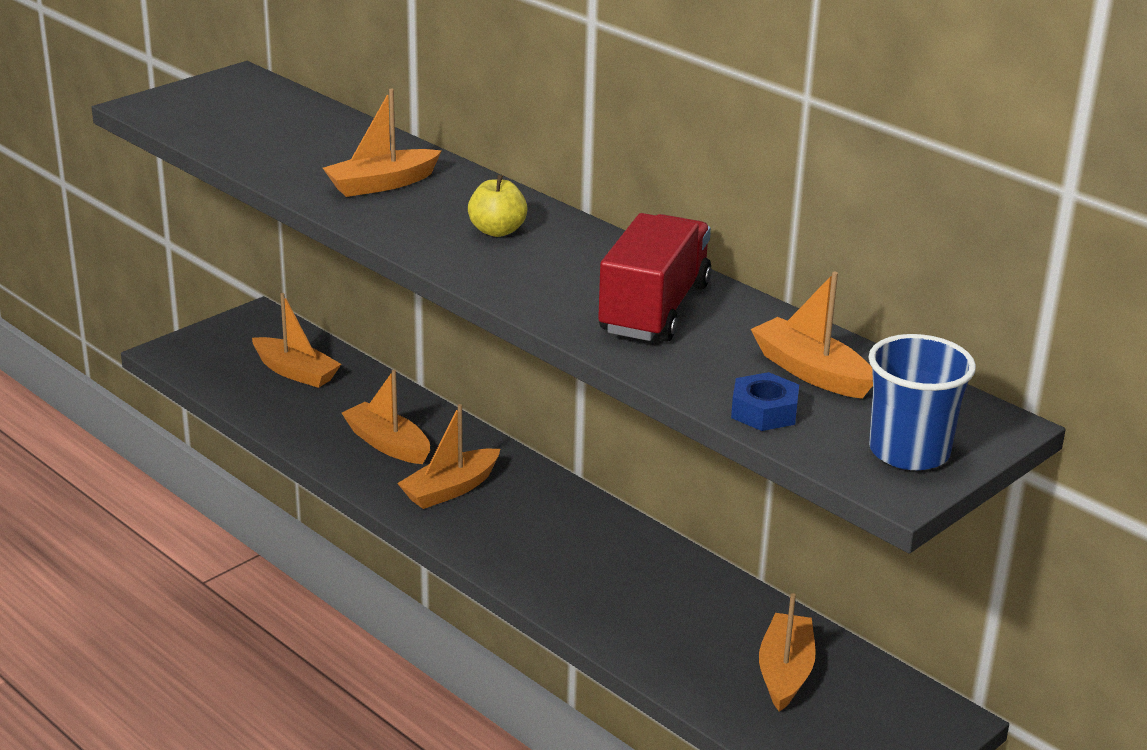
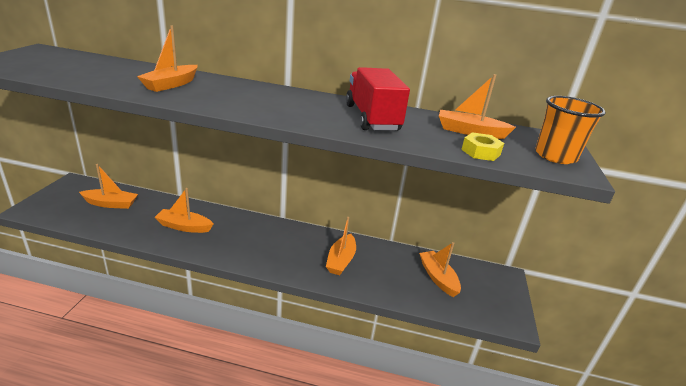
camera: 35 degrees left, 0 degrees up
(450, 489) = (231, 240): orange boat -> orange boat (341, 260)
(497, 231) = (256, 97): yellow apple -> none
(764, 411) = (481, 152): blue nut -> yellow nut
(909, 452) = (555, 156): blue cup -> orange cup

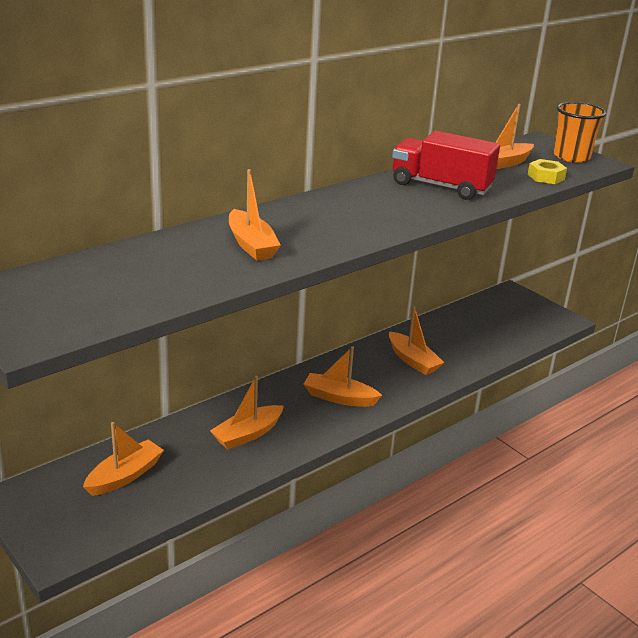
camera: 50 degrees left, 0 degrees up
(438, 278) = (485, 324): orange boat -> orange boat (339, 398)

